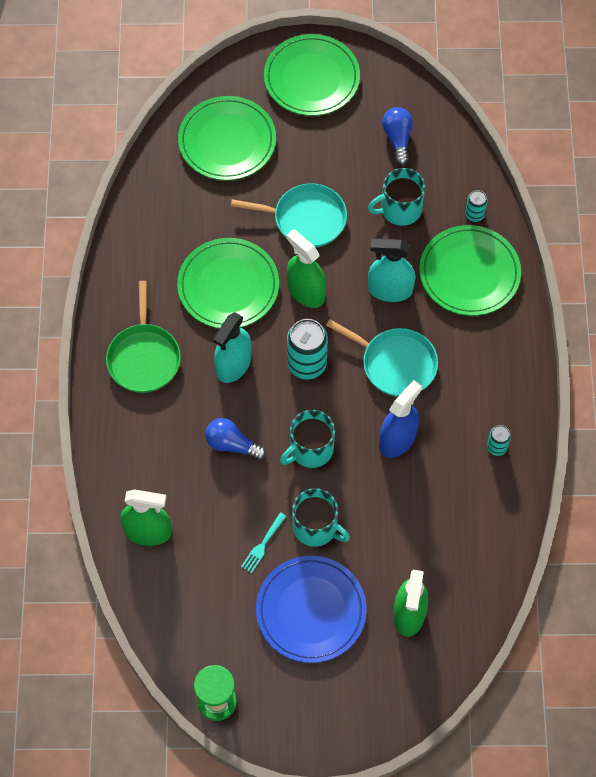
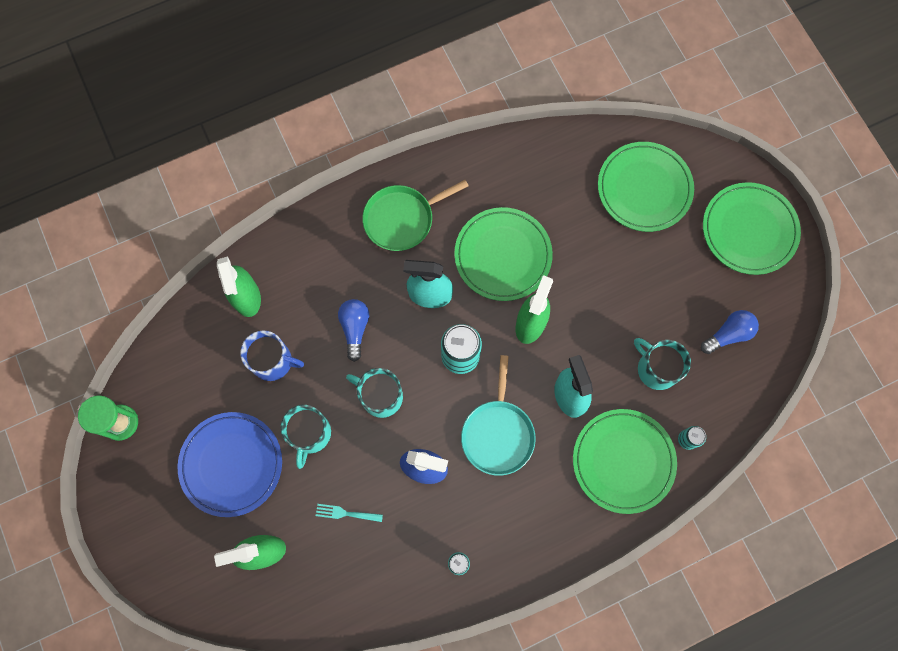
camera: 65 degrees right, 10 degrees up
(227, 532) = (273, 361): none -> blue mug
(262, 545) = (274, 396): turquoise fork -> turquoise fork (346, 513)
(305, 219) = (602, 290): turquoise pan -> none

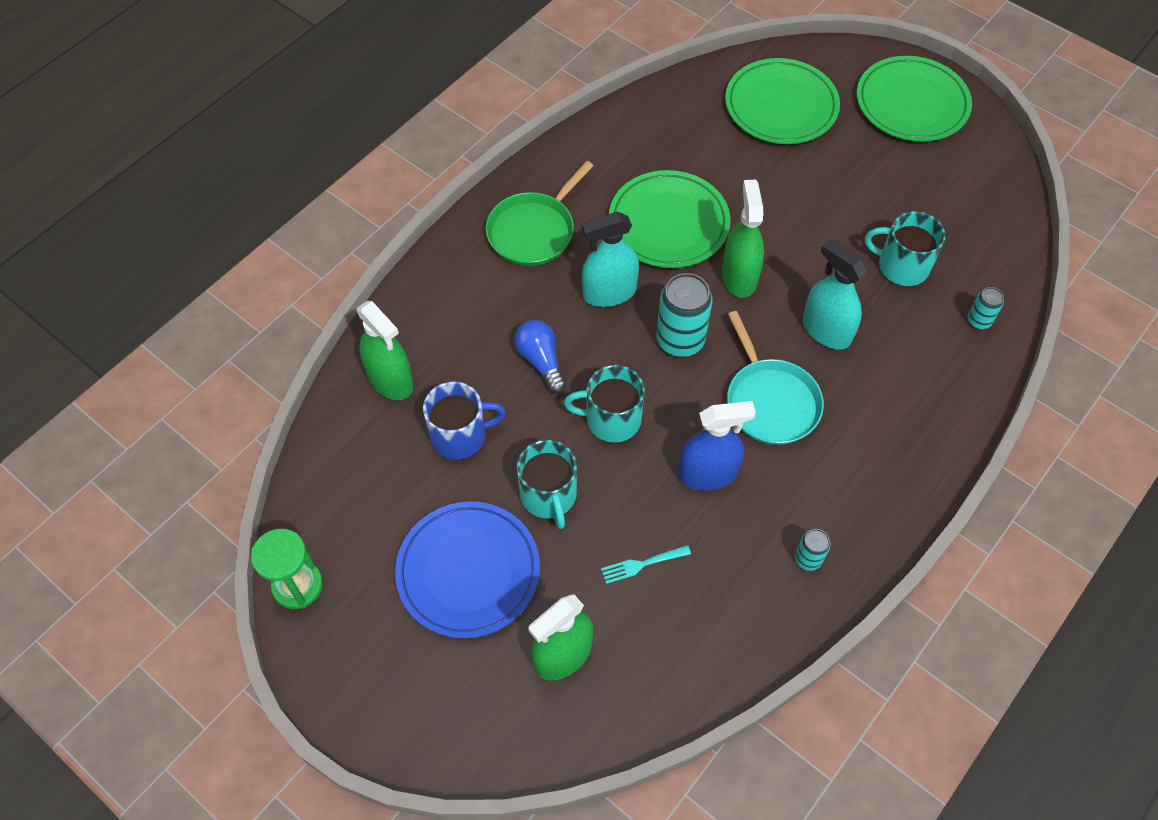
camera: 25 degrees left, 15 degrees down
(623, 461) = (925, 370): green plate -> none
(728, 334) = (954, 204): blue light bulb -> none

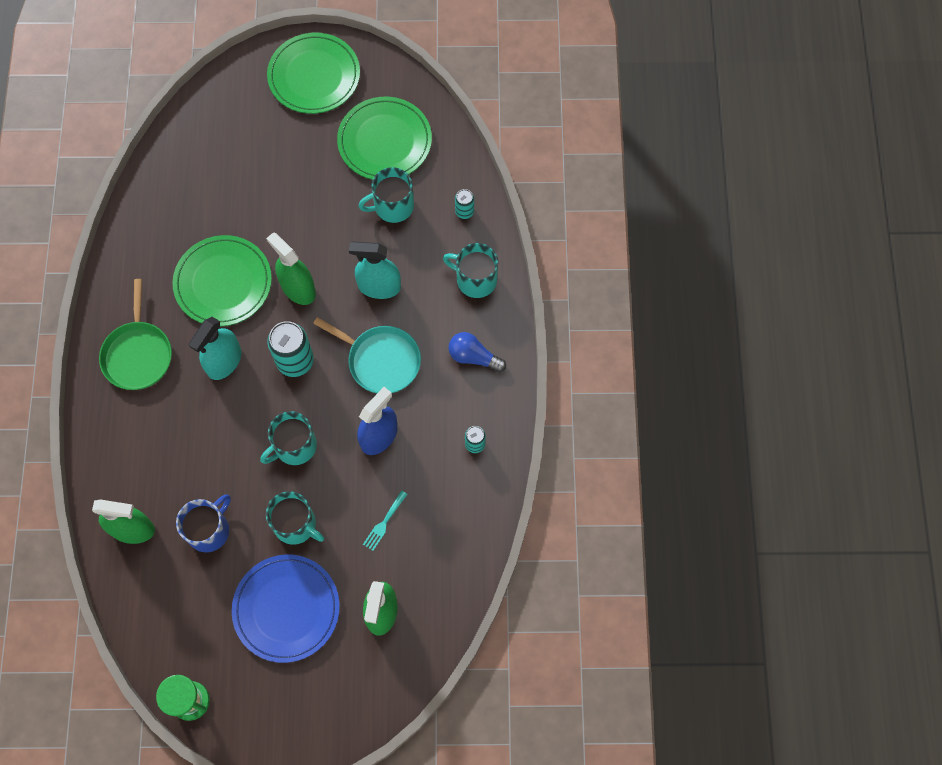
camera: 40 degrees left, 10 degrees up
(541, 361) = (219, 442): blue light bulb -> blue light bulb (473, 357)
(781, 106) = (229, 139): green plate -> green plate (384, 141)
(939, 394) = (475, 279): none -> turquoise mug

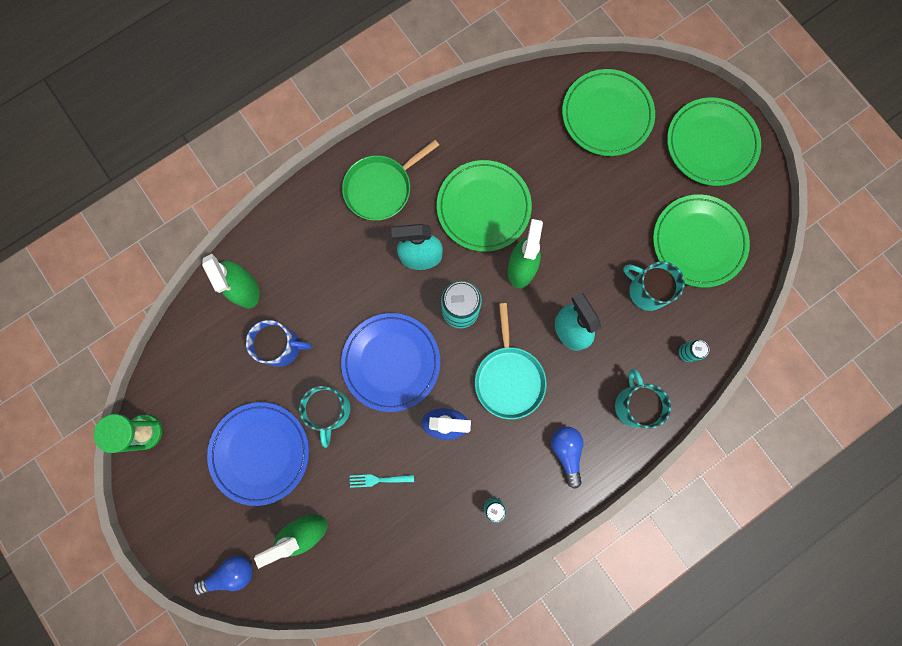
camera: 55 degrees right, 10 degrees up
(225, 135) = (606, 115): none -> green plate
(294, 446) = (391, 362): turquoise mug -> blue plate
(370, 702) = (231, 573): none -> blue light bulb

